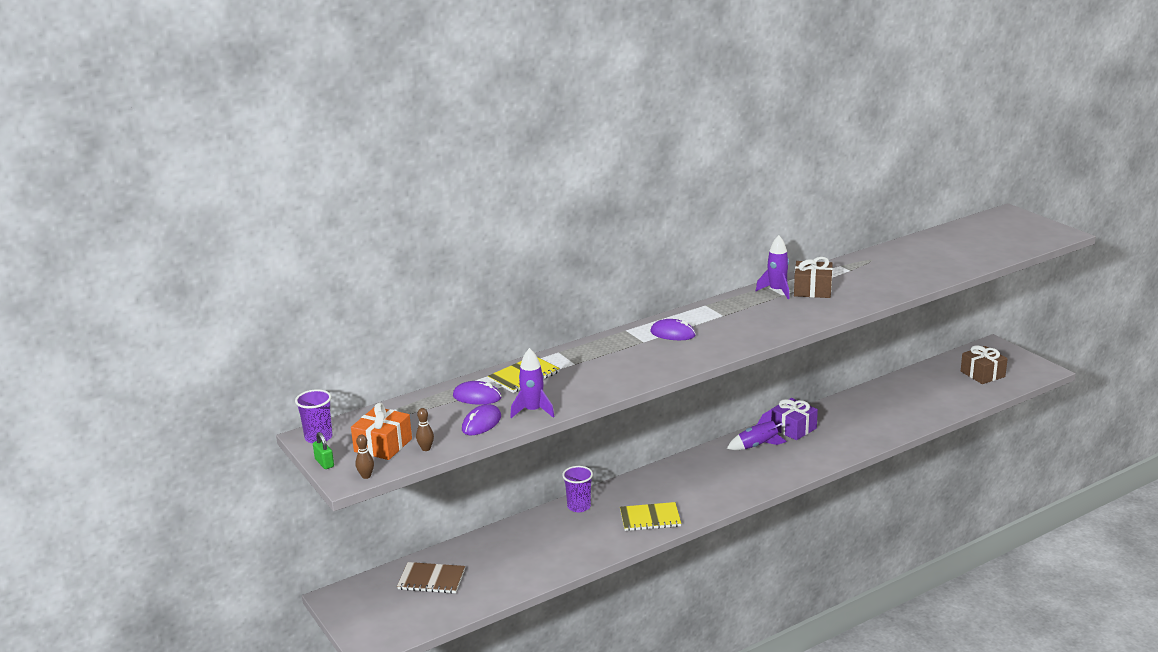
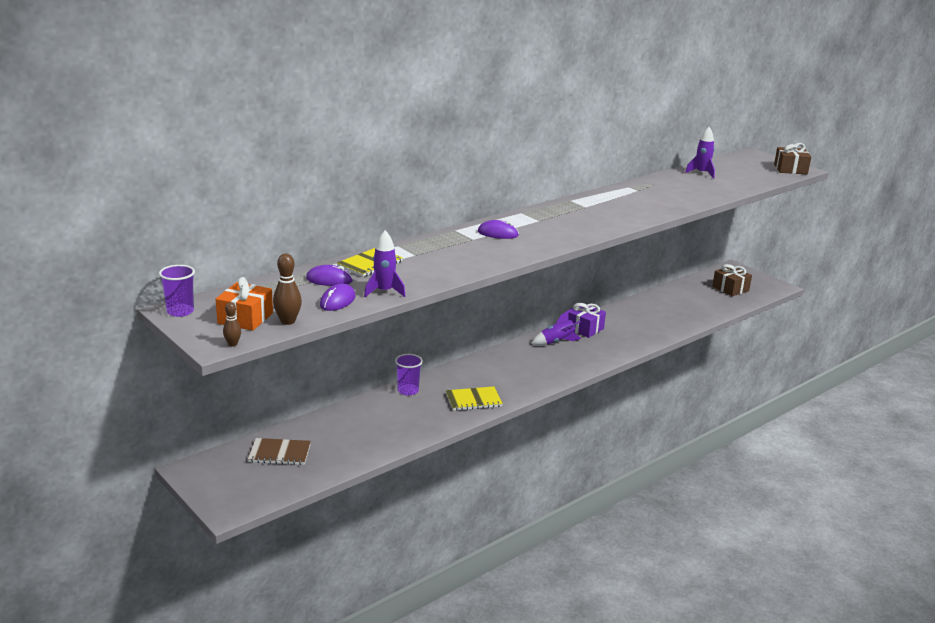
camera: 10 degrees left, 0 degrees up
(324, 463) = (189, 333): green padlock -> none
(426, 448) = (288, 321): brown bowling pin -> brown bowling pin, size x1.66
(777, 291) = (580, 204): purple rocket -> purple rocket (701, 173)
(812, 290) = (610, 204): brown gift -> brown gift (790, 169)

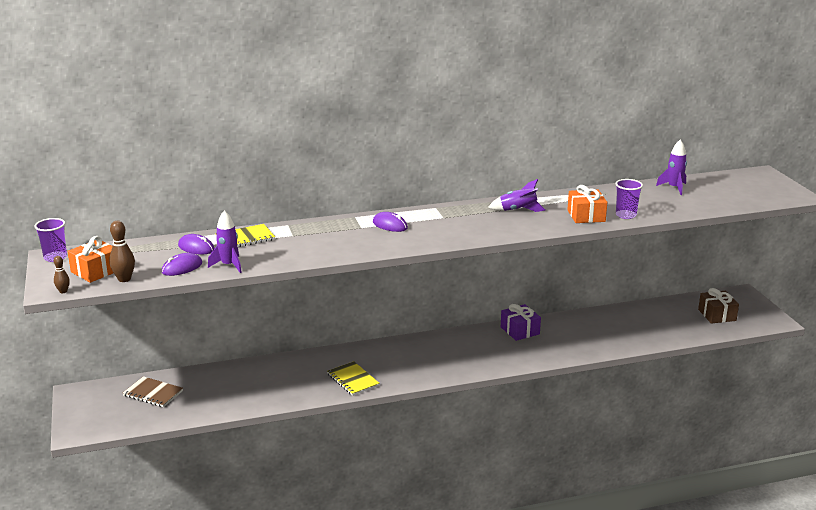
camera: 25 degrees right, 0 degrees up
(408, 390) = (303, 360): purple cup -> purple cup (626, 215)
(473, 400) = (353, 380): yellow notebook -> yellow notebook turned 45 degrees clockwise
(556, 342) = (480, 339): purple rocket -> purple rocket (518, 210)
(659, 204) = (586, 216): none -> orange gift
(790, 169) = (785, 194): brown gift -> none

